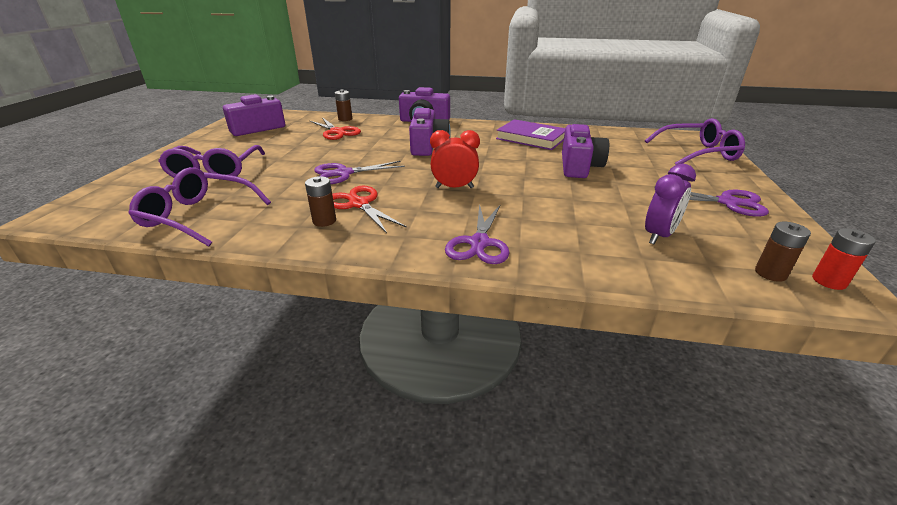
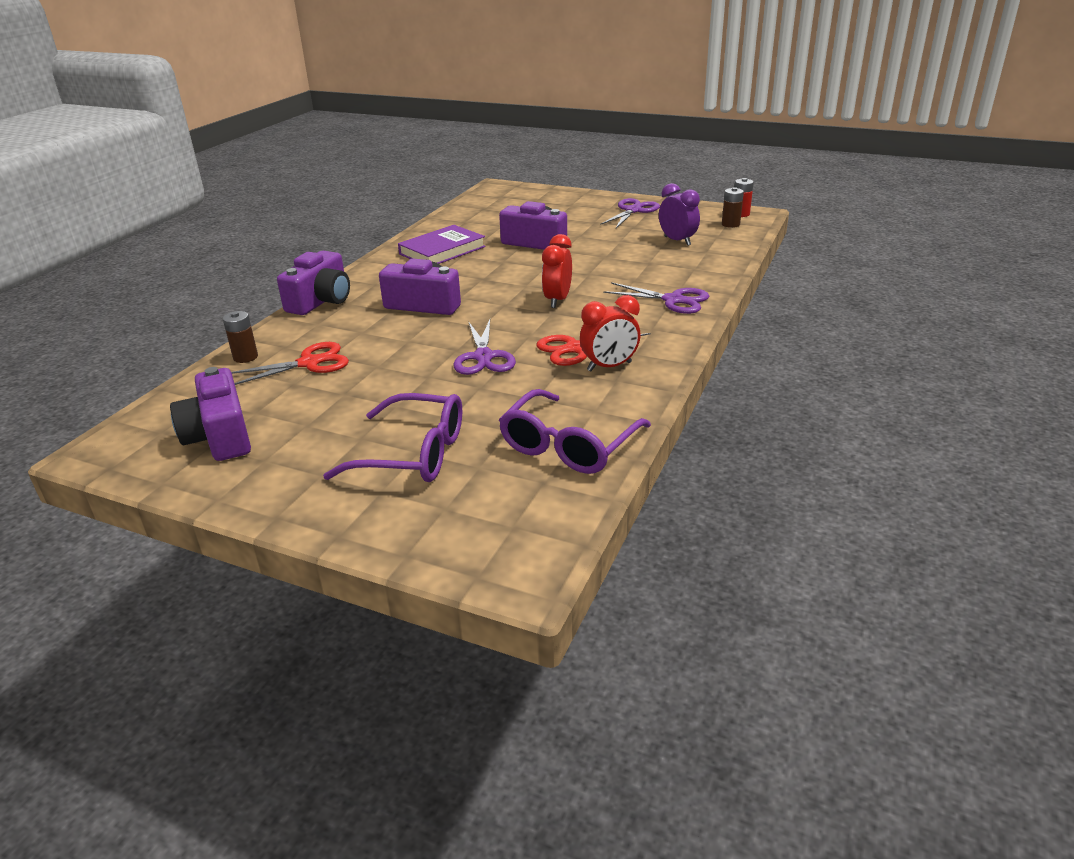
camera: 75 degrees left, 0 degrees up
(324, 221) = (609, 366): brown battery -> red clock
(698, 153) = (533, 196): purple glasses -> none

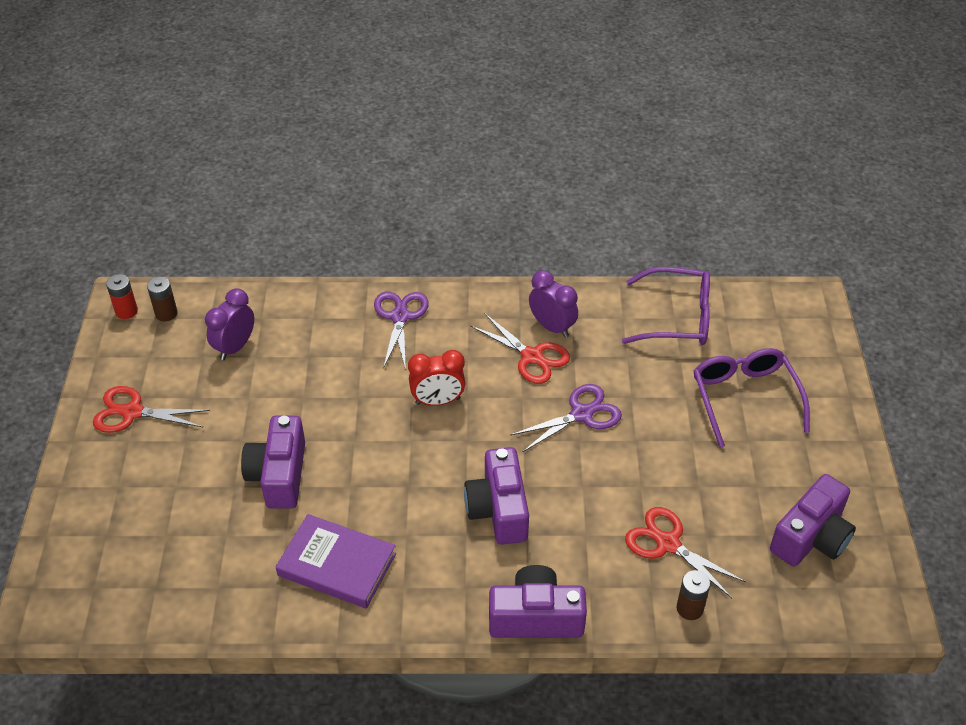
camera: 115 degrees left, 15 degrees up
(609, 366) = (552, 327): red clock -> purple clock
(633, 210) = (132, 412): purple scissors -> red scissors

